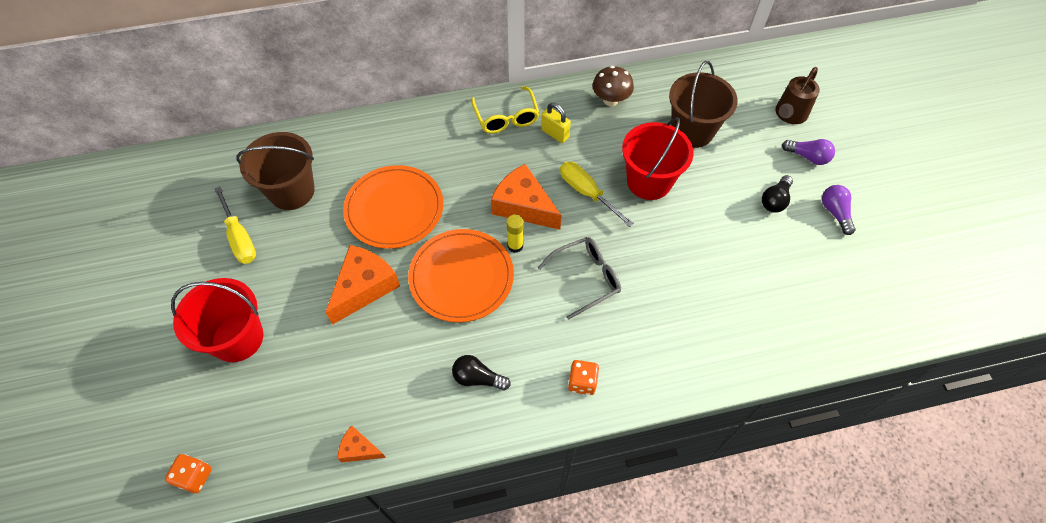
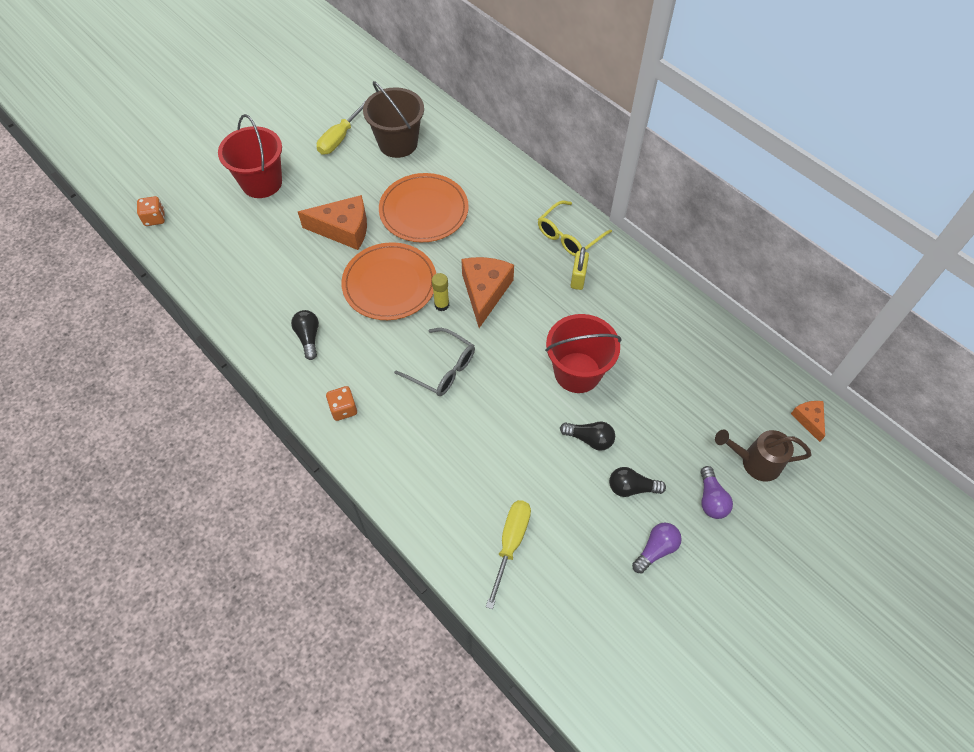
camera: 60 degrees right, 0 degrees up
(359, 449) = (216, 294): orange cheese -> orange cheese (808, 420)
(587, 193) = (530, 330): yellow screwdriver -> yellow screwdriver (510, 543)
(610, 100) = (650, 302): brown mushroom -> none
(692, 131) = (665, 383): brown bucket -> none
(717, 205) = (589, 439): none -> black light bulb

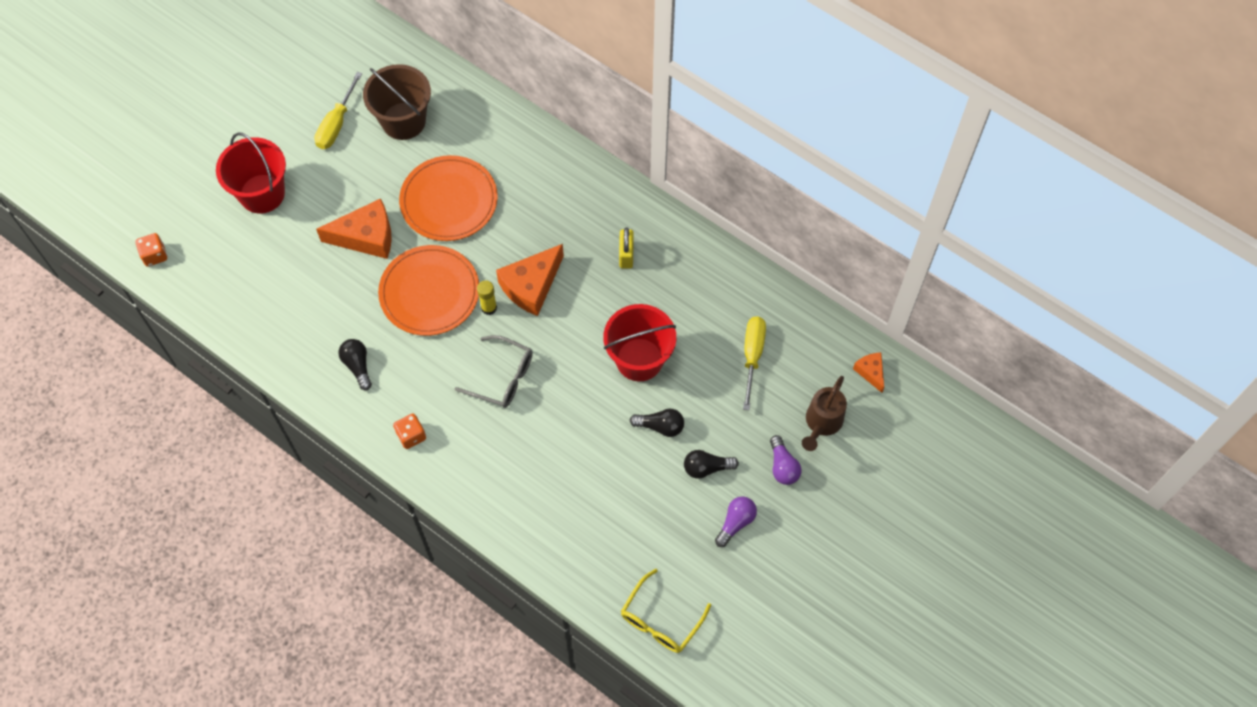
camera: 10 degrees left, 5 degrees up
(485, 292) = (531, 286): orange cheese -> orange cheese turned 135 degrees counterclockwise
(510, 543) = (599, 540): yellow screwdriver -> yellow screwdriver (752, 356)
(569, 236) = (610, 207): yellow glasses -> yellow glasses (660, 620)
(755, 462) = (822, 423): brown watering can -> brown watering can turned 60 degrees counterclockwise

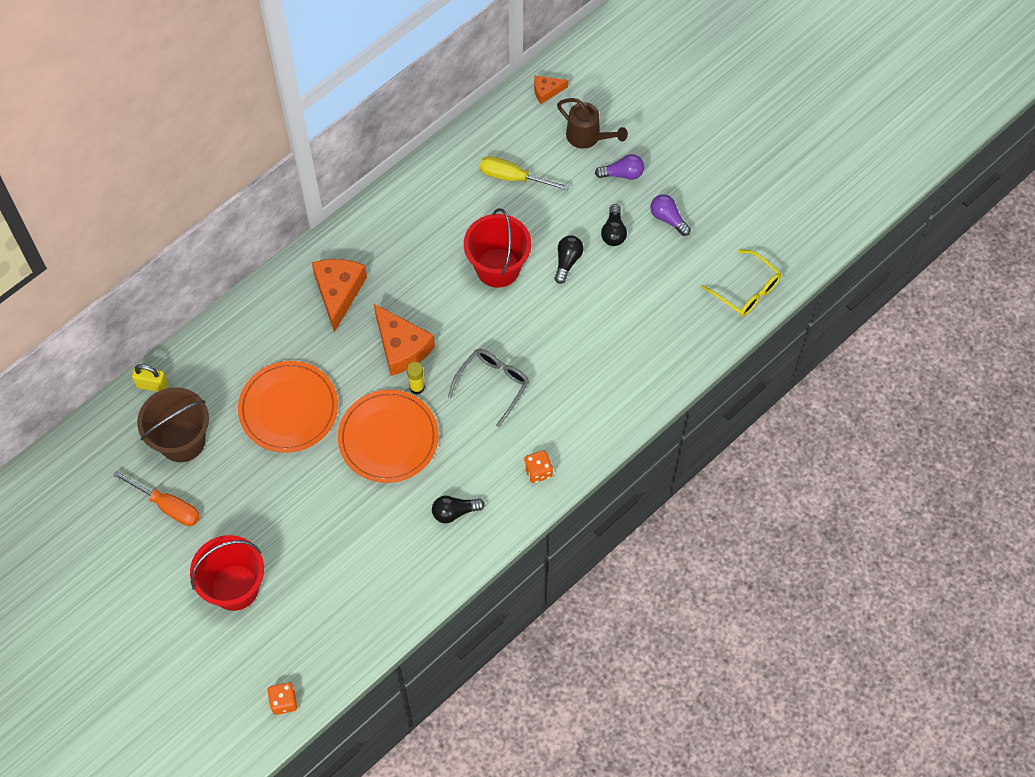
camera: 80 degrees left, 0 degrees up
(336, 124) = (168, 506): yellow screwdriver -> orange screwdriver
(366, 237) = (311, 490): orange cheese -> orange cheese (338, 292)
(626, 255) = (387, 261): yellow padlock -> yellow padlock (152, 385)

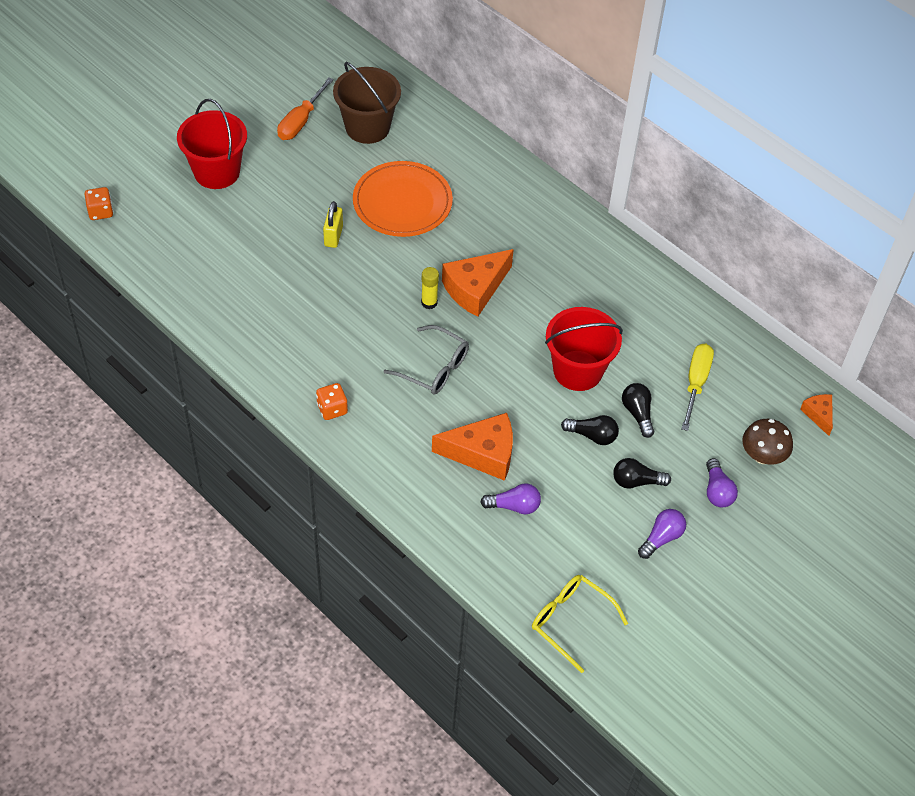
camera: 85 degrees right, 10 degrees down
(152, 385) = (425, 103): yellow padlock -> yellow padlock (333, 236)
(338, 292) = (535, 236): orange cheese -> orange cheese (483, 453)
(388, 438) = (371, 281): orange plate -> none
(454, 512) = (287, 337): black light bulb -> black light bulb (637, 413)
(587, 137) = (762, 456): brown watering can -> brown mushroom
(639, 326) = (514, 506): none -> purple light bulb
(746, 290) = (570, 621): yellow glasses -> yellow glasses turned 90 degrees clockwise

